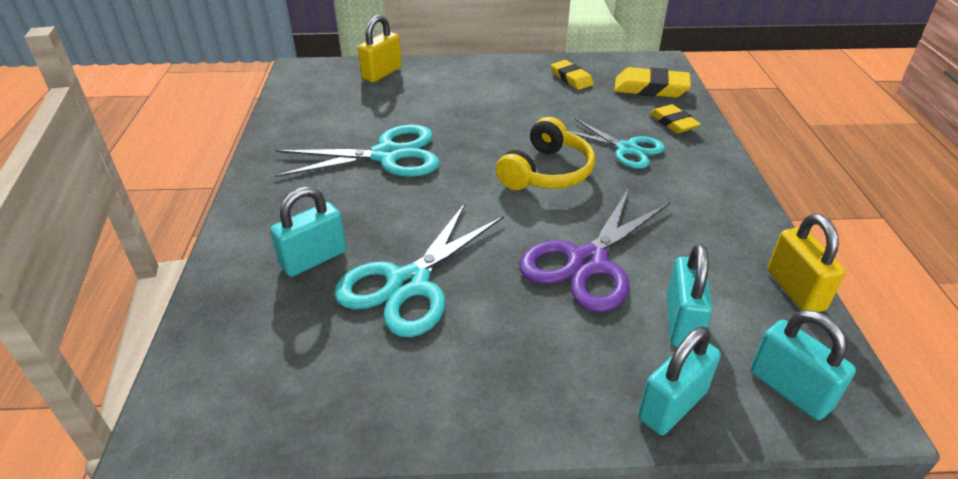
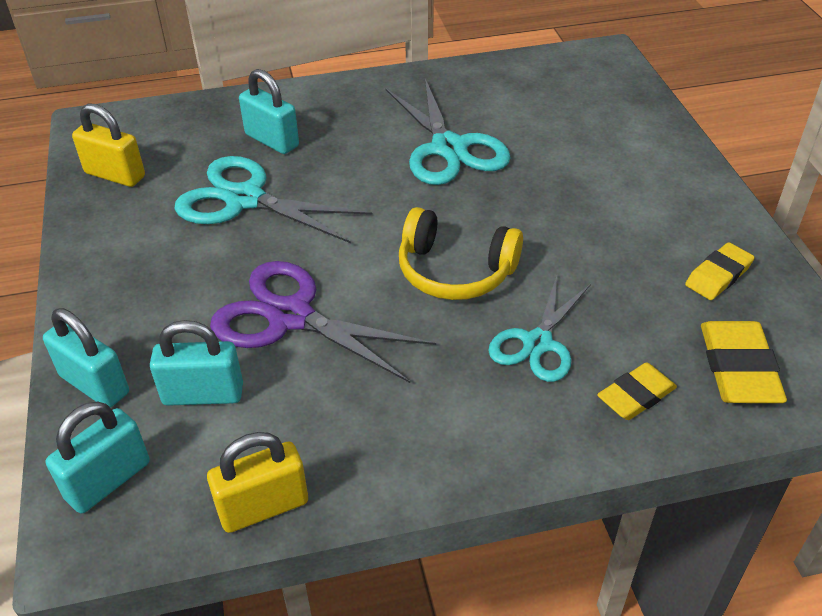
camera: 80 degrees right, 5 degrees up
(382, 73) = (629, 109): yellow padlock -> yellow padlock (115, 175)

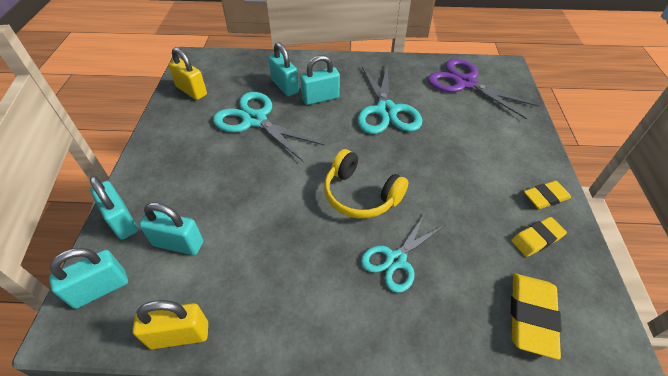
camera: 15 degrees right, 5 degrees up
(291, 317) = (250, 203): purple scissors -> purple scissors (465, 83)
(338, 148) = (320, 98): none -> turquoise padlock
(636, 396) = (450, 318): yellow eraser -> yellow eraser (545, 197)

